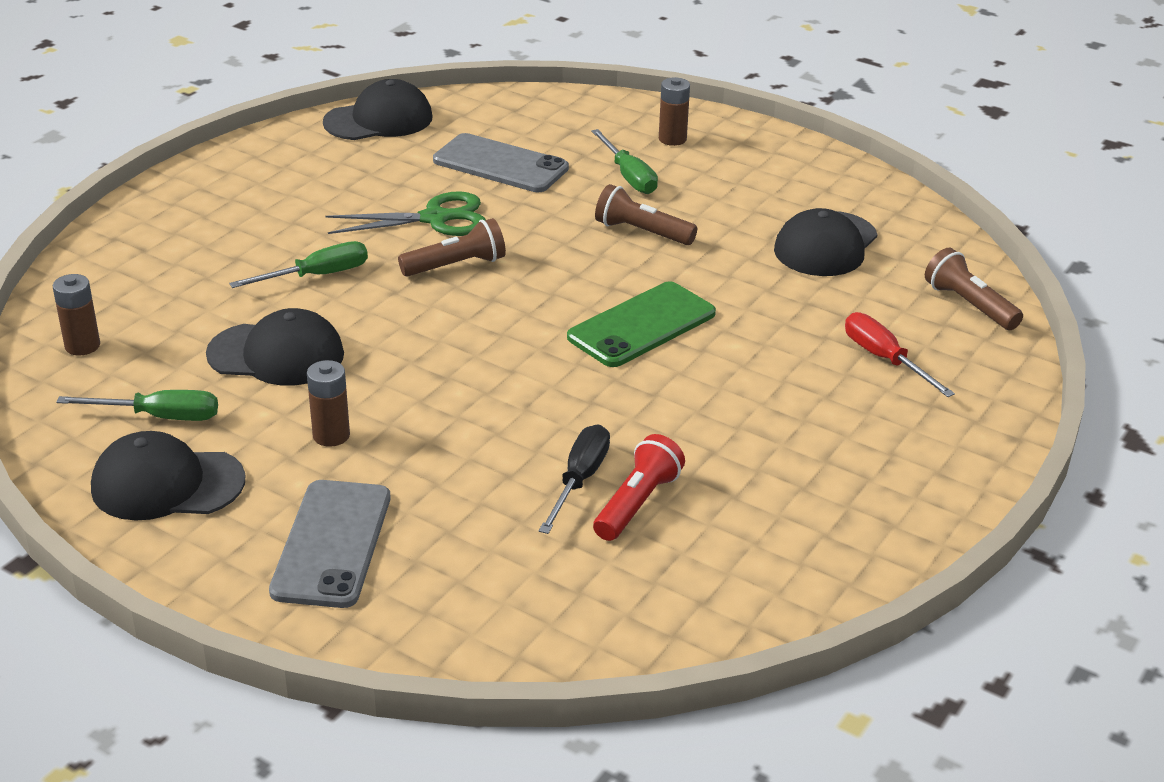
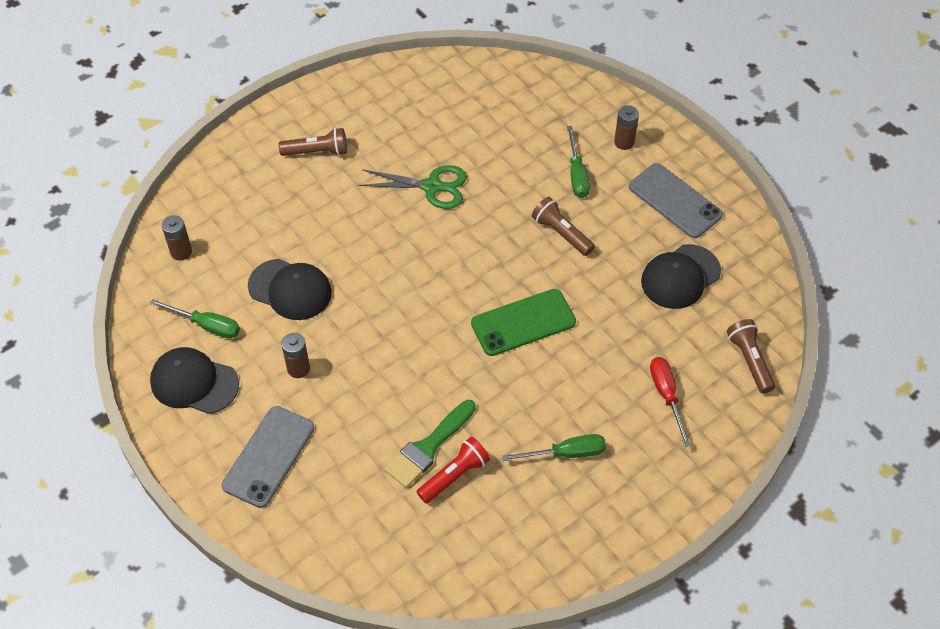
camera: 20 degrees right, 20 degrees up
(317, 276) = (339, 223): green screwdriver -> green screwdriver (566, 453)
(379, 120) = (432, 76): black cap -> none
(456, 266) = (428, 236): brown flashlight -> brown flashlight (317, 152)
(500, 164) = (495, 142): grey phone -> grey phone (675, 201)
(579, 480) = (428, 447): black screwdriver -> green brush

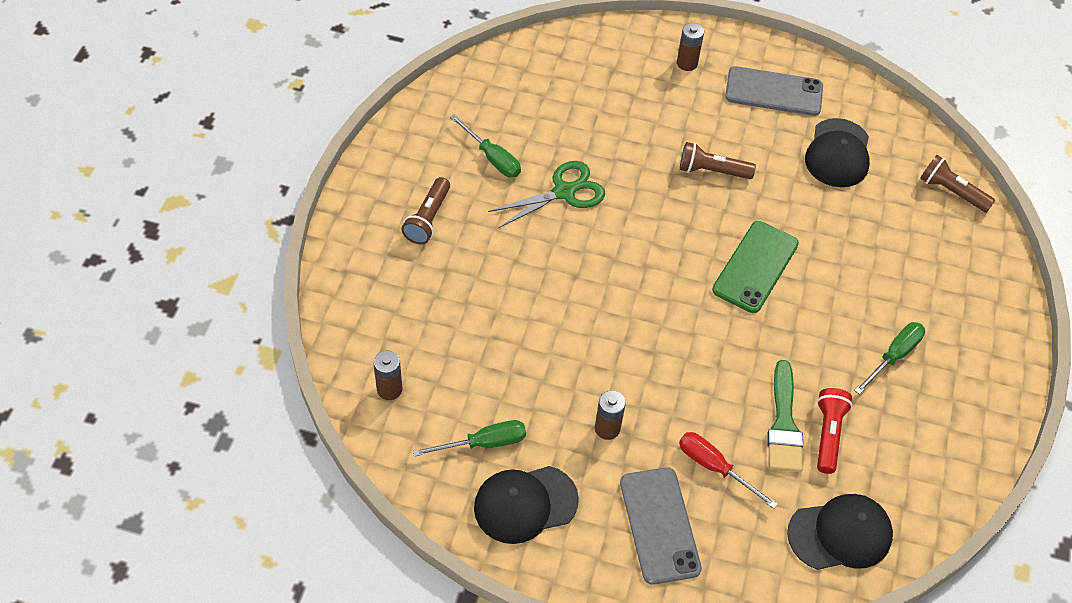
camera: 40 degrees left, 0 degrees up
(290, 289) = (529, 361): black cap -> black cap (840, 534)
(317, 152) = (428, 219): brown flashlight -> brown flashlight turned 150 degrees clockwise
(577, 175) = (675, 112): green screwdriver -> green screwdriver (492, 158)
(666, 396) = (920, 259): red screwdriver -> red screwdriver (714, 467)

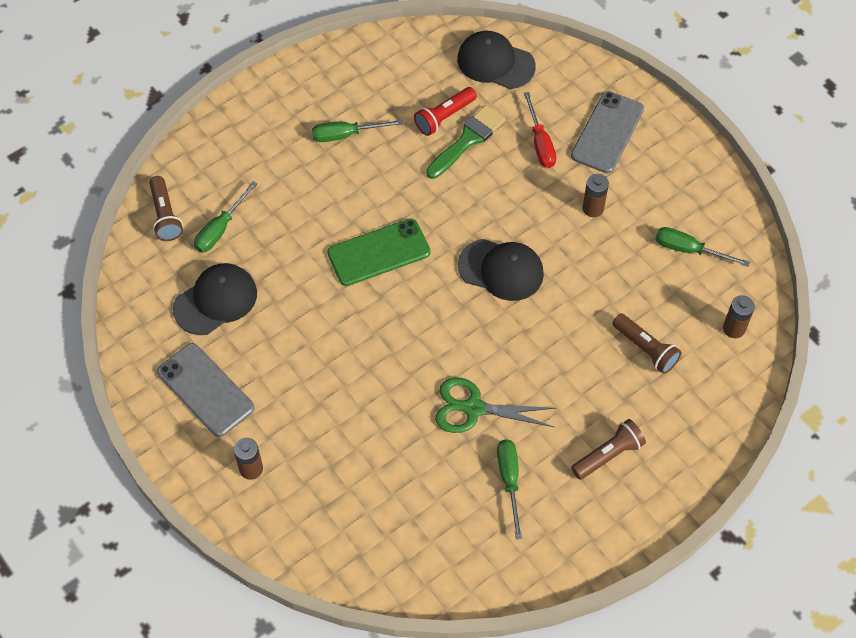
camera: 140 degrees left, 5 degrees up
(525, 504) = (688, 195): black cap -> black cap (501, 270)
(712, 171) = (333, 350): brown flashlight -> brown flashlight (645, 349)
(899, 208) = (220, 229): none -> green screwdriver

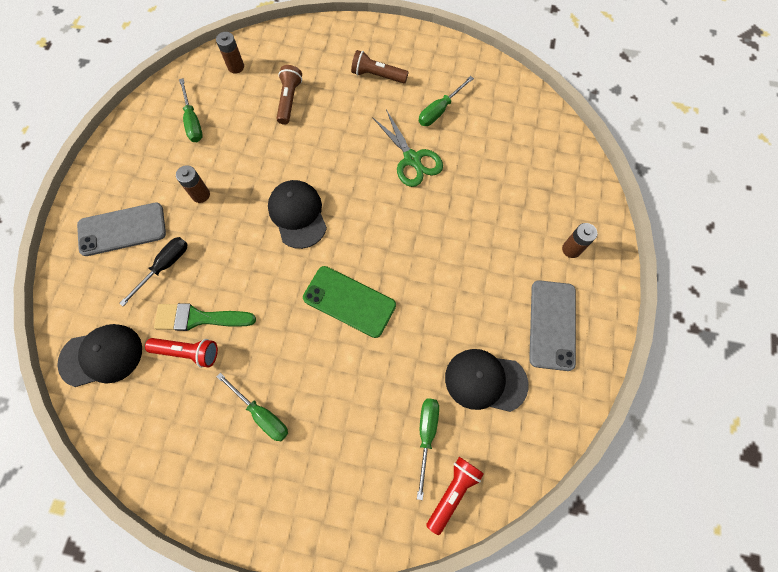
camera: 130 degrees left, 10 degrees up
(165, 216) = (453, 492): brown flashlight -> red flashlight
(220, 229) = (426, 435): green screwdriver -> green screwdriver turned 75 degrees counterclockwise
(495, 62) = (101, 356): black cap -> black cap turned 90 degrees counterclockwise
(540, 143) = (165, 266): red screwdriver -> black screwdriver

